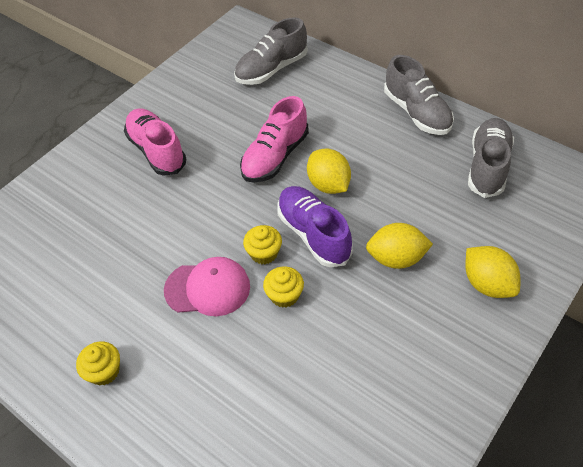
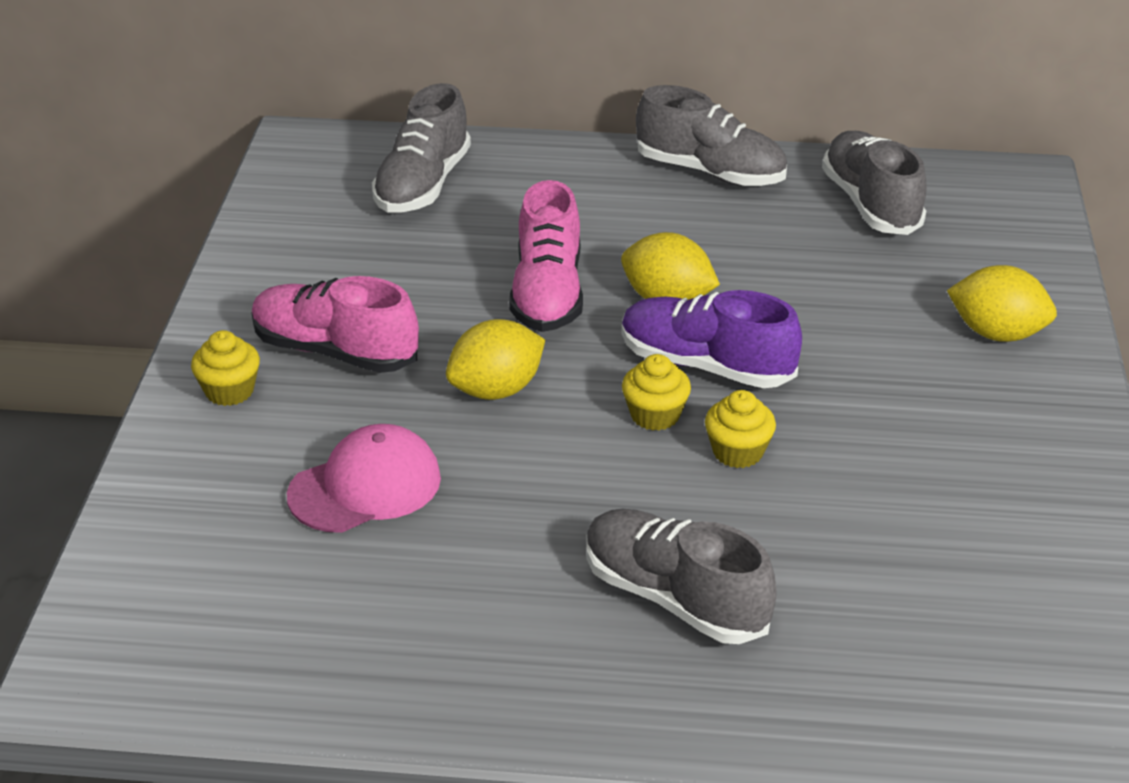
camera: 35 degrees left, 15 degrees down
(104, 371) = (555, 653): yellow cupcake -> yellow cupcake (229, 391)
(181, 369) = (675, 598): none -> grey shoe
(207, 288) = (612, 489): pink cap -> pink cap (365, 486)
(396, 258) = (852, 350): yellow lemon -> yellow lemon (496, 390)

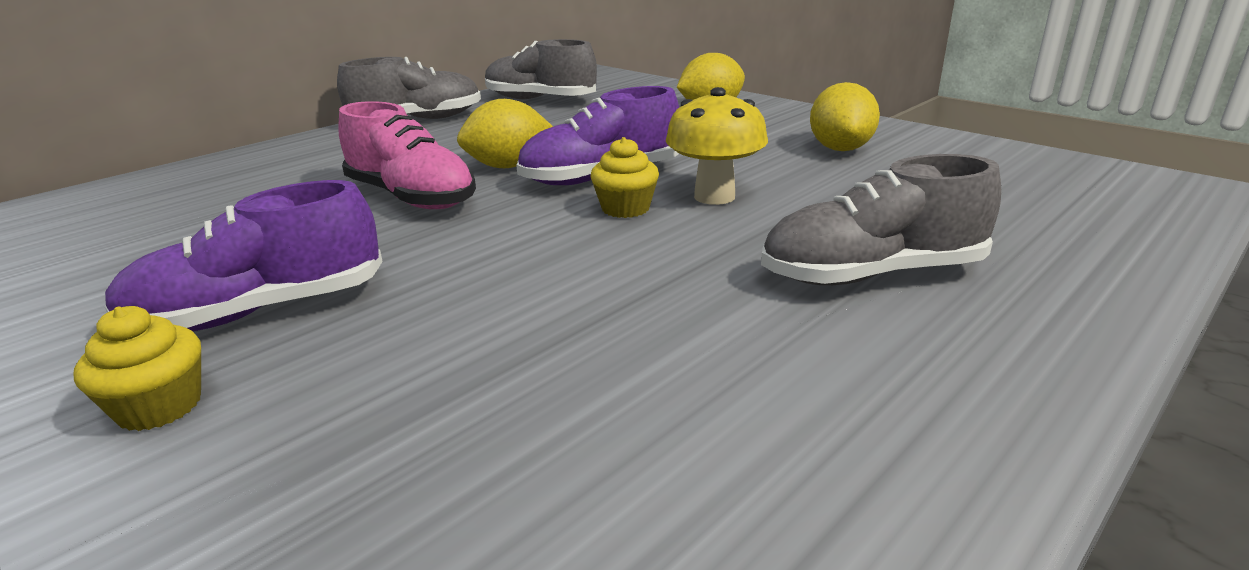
camera: 50 degrees left, 10 degrees down
(335, 351) = (260, 311): pink shoe -> purple shoe
(365, 486) = (487, 376): pink cap -> none
(422, 185) = (178, 196): grey shoe -> none
(496, 390) = (479, 255): yellow lemon -> yellow lemon (840, 149)
(738, 452) = (714, 196): yellow cupcake -> yellow mushroom

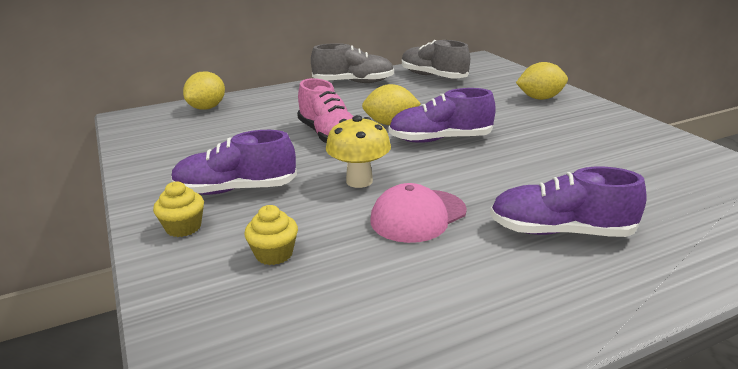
camera: 20 degrees right, 0 degrees up
(625, 208) = (442, 163): yellow cupcake -> yellow cupcake (274, 254)
(634, 292) = (418, 216): none -> pink cap
(714, 196) = (500, 164): yellow mushroom -> yellow mushroom (359, 181)
(840, 149) = (607, 143): yellow lemon -> yellow lemon (207, 108)
(871, 274) = (560, 231): grey shoe -> purple shoe

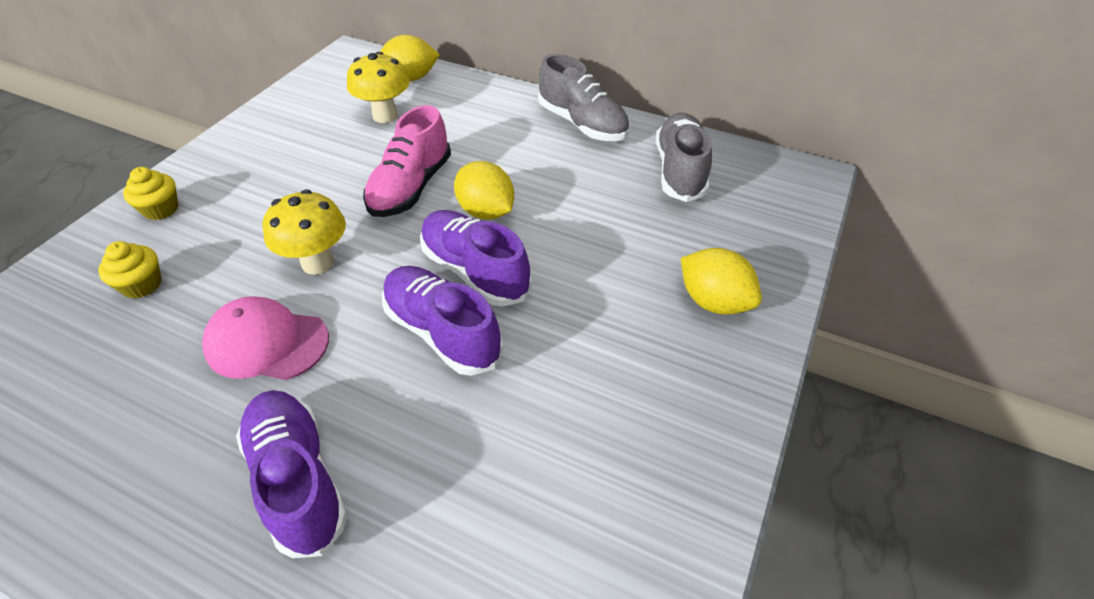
camera: 50 degrees right, 20 degrees up
(234, 124) = (385, 116): none -> yellow mushroom
(236, 190) = (246, 197): purple shoe -> purple shoe (442, 332)

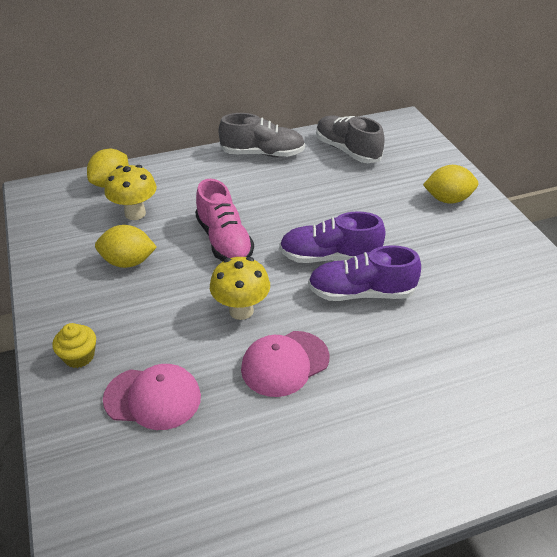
camera: 45 degrees left, 5 degrees down
(142, 285) = (153, 398): yellow cupcake -> pink cap
(298, 480) = (405, 397): purple shoe -> none
(486, 211) = (287, 227): yellow lemon -> yellow lemon (128, 262)

